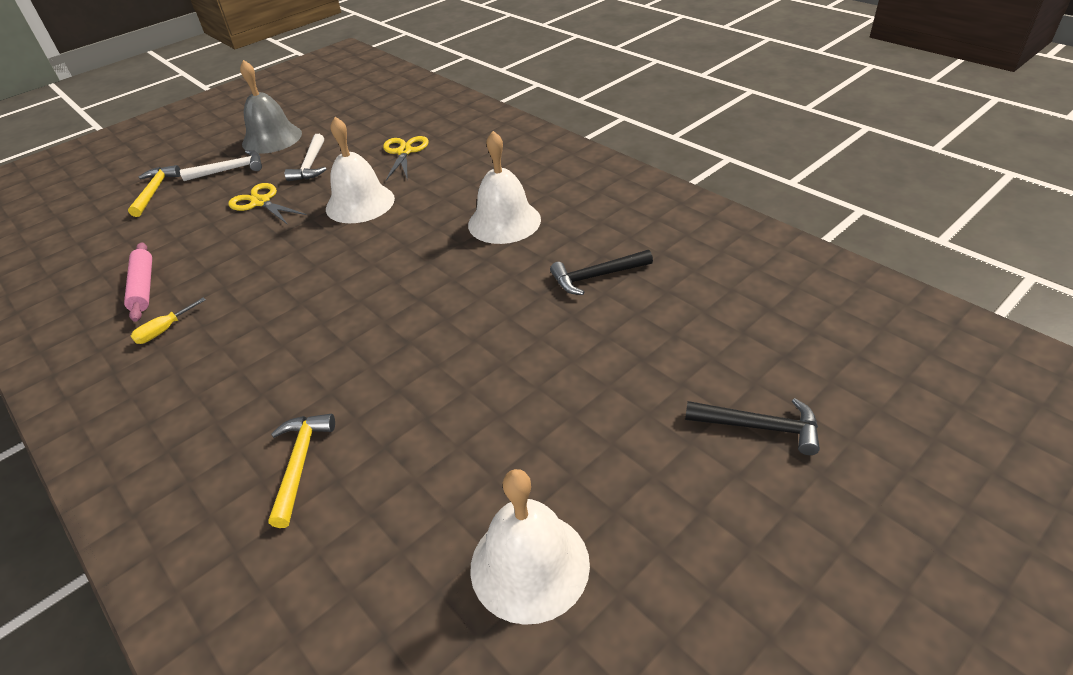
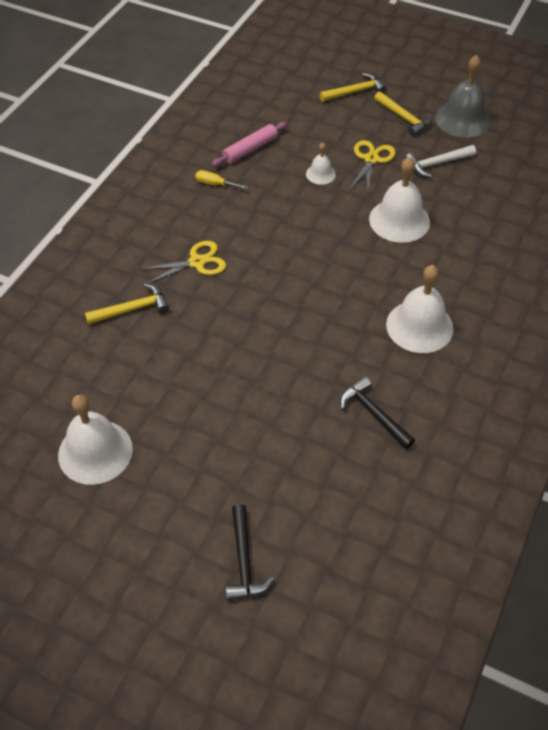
camera: 65 degrees right, 10 degrees up
(229, 170) = (404, 118): white hammer -> yellow hammer
(243, 241) = (320, 174): none -> white bell
(404, 152) = (490, 216): yellow scissors -> yellow scissors (197, 262)

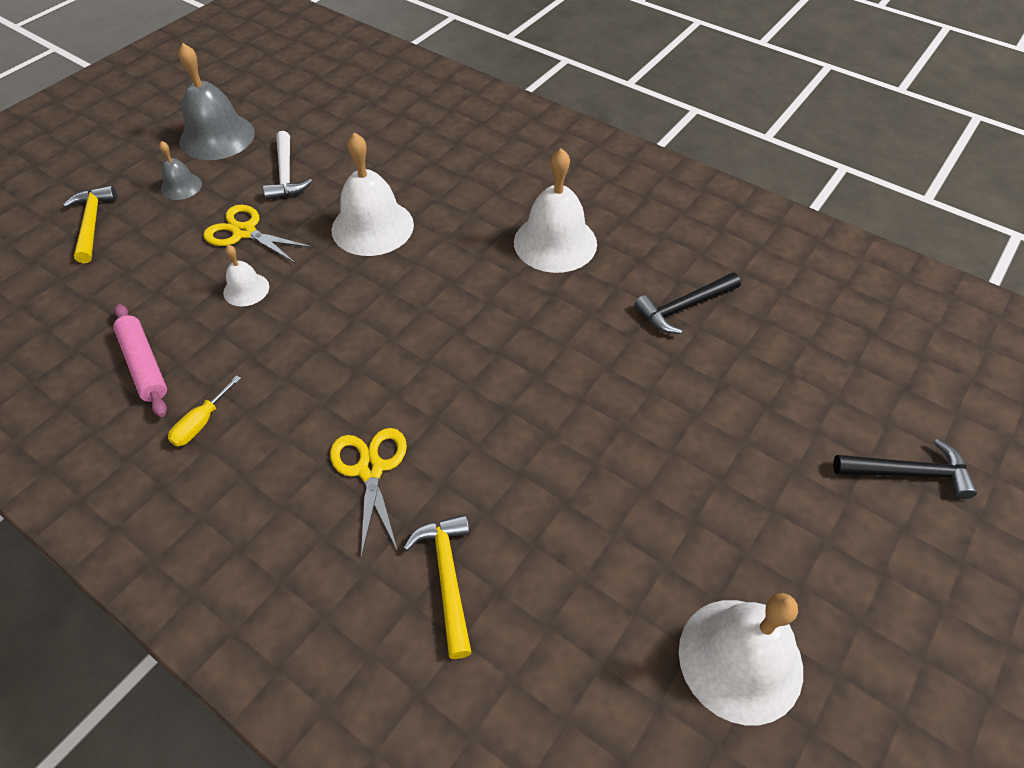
camera: 80 degrees left, 0 degrees up
(404, 118) = (181, 186): yellow hammer -> grey bell

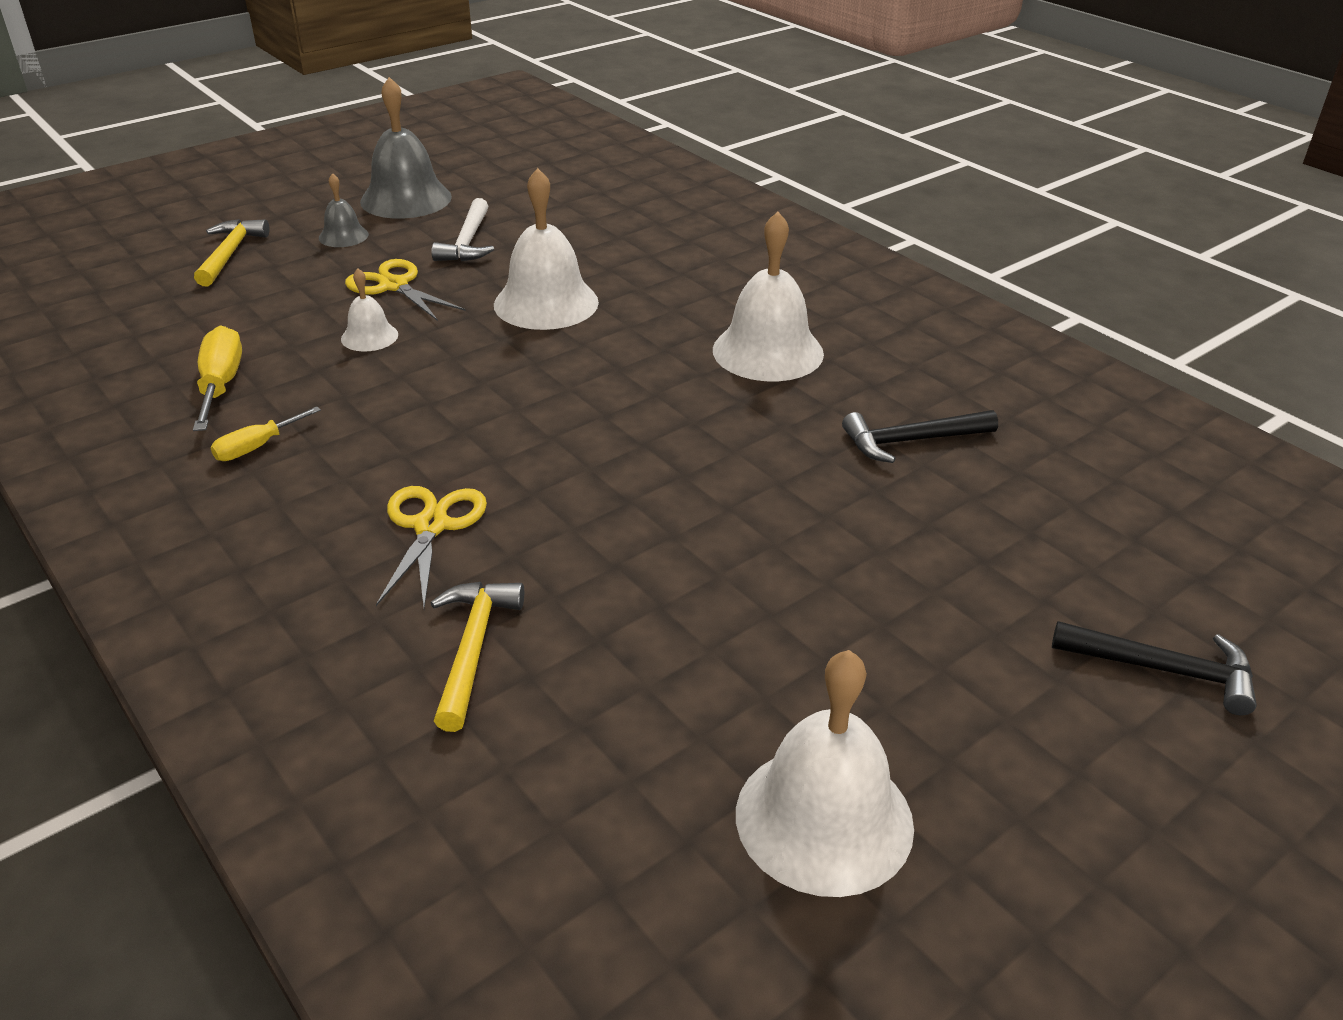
camera: 15 degrees right, 15 degrees down
(144, 365) = (221, 385): pink rolling pin -> yellow screwdriver

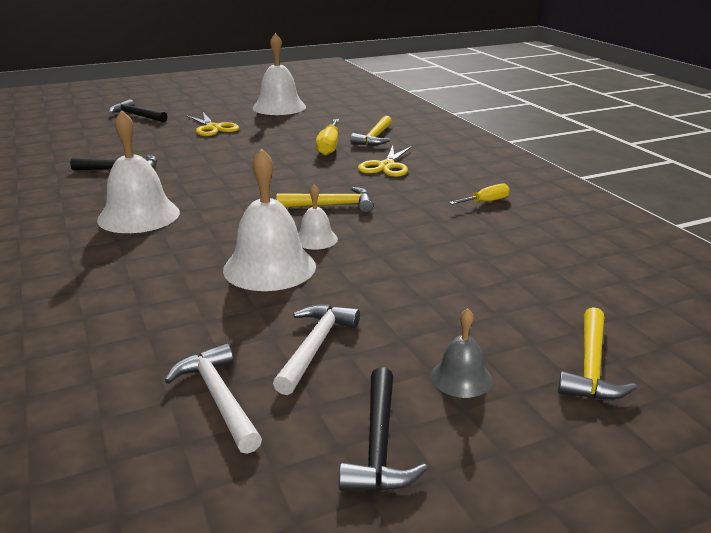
camera: 165 degrees left, 10 degrees down
(221, 385) = (526, 236): yellow screwdriver -> yellow screwdriver (329, 147)
(369, 336) = (422, 257): white bell -> white bell (315, 239)
(394, 286) = (401, 301): yellow scissors -> yellow scissors (213, 128)
(406, 199) = (379, 444): grey bell -> black hammer
(507, 406) = (331, 205): none -> yellow hammer
(527, 207) = (218, 398): none -> white hammer

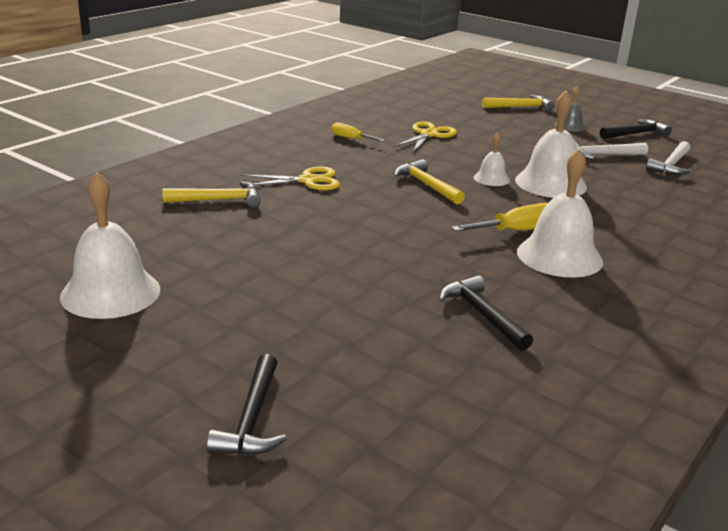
camera: 120 degrees left, 0 degrees up
(213, 128) = (264, 312): yellow scissors -> yellow scissors (428, 134)
(329, 147) = (275, 217): yellow screwdriver -> yellow screwdriver (517, 231)

